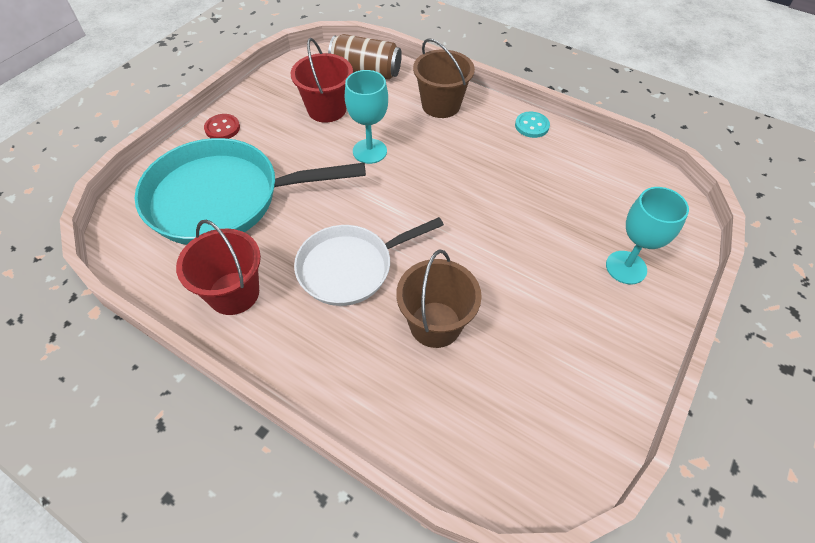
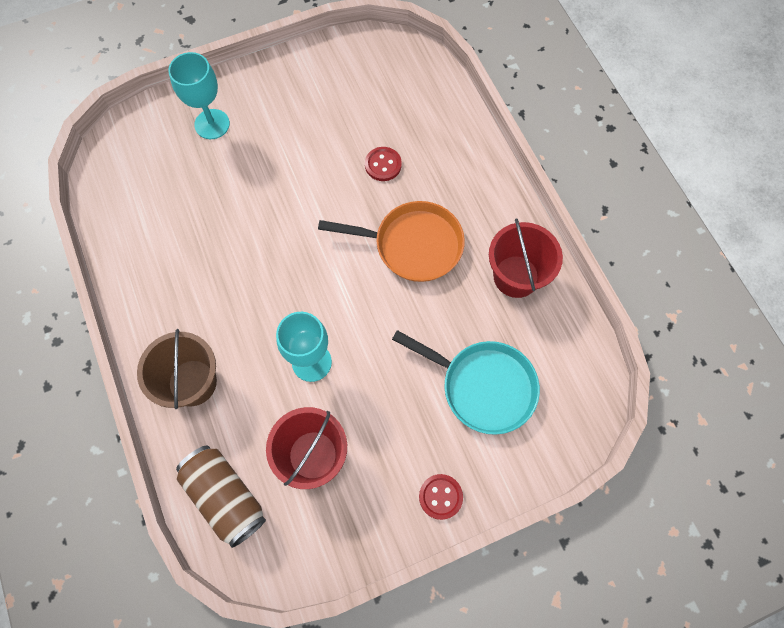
camera: 145 degrees left, 15 degrees up
(223, 199) = (482, 386): turquoise pan -> turquoise pan, size x0.65
(351, 267) = (412, 245): white pan -> orange pan
(435, 324) = (383, 165): brown bucket -> red button
(531, 126) = (134, 296): turquoise button -> none

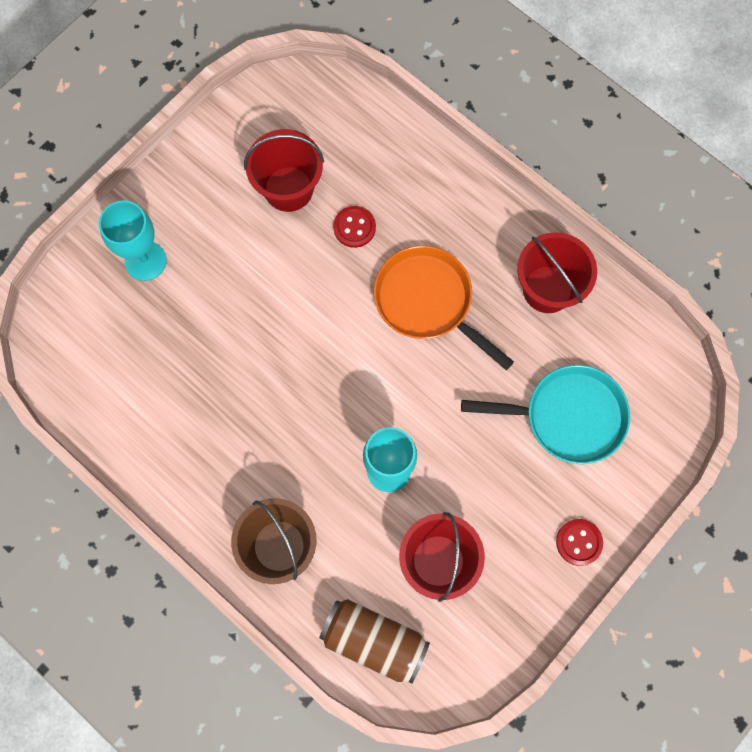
camera: 25 degrees left, 5 degrees up
(347, 116) = (288, 189): none -> red bucket
(412, 245) = (428, 302): orange pan -> orange pan turned 120 degrees counterclockwise

